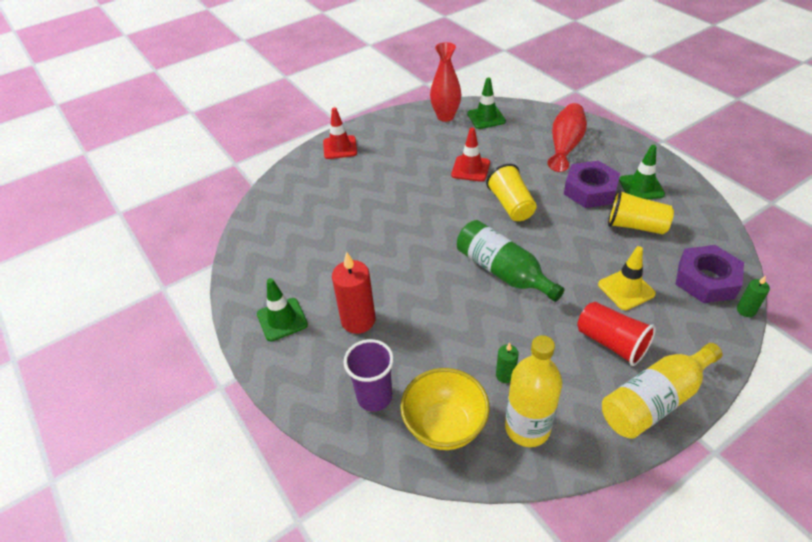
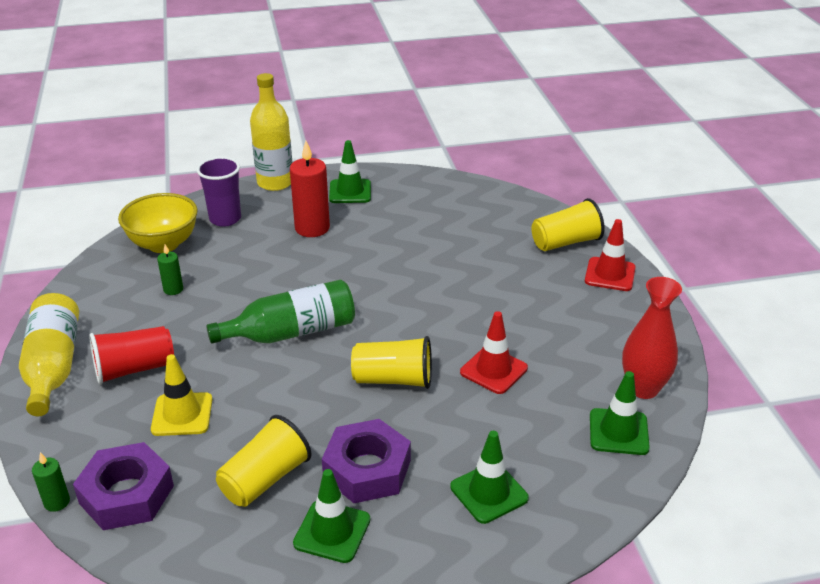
camera: 110 degrees right, 10 degrees down
(309, 173) = (565, 242): none -> yellow cup
(527, 427) = (116, 283): yellow bottle -> yellow bottle (275, 182)
(565, 146) = (489, 492): red vase -> green traffic cone

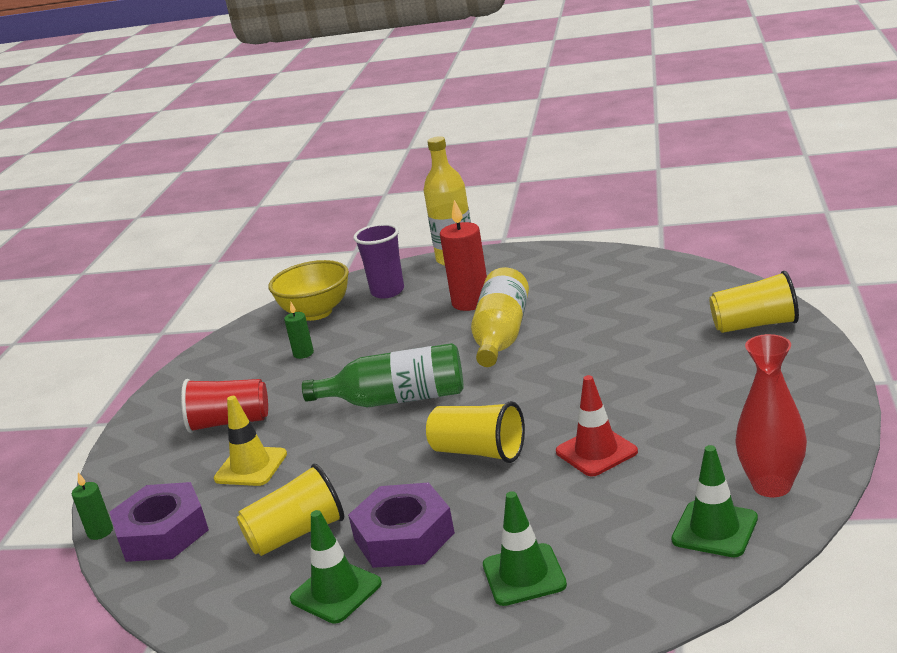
camera: 25 degrees right, 10 degrees down
(53, 367) = (160, 415): yellow bottle -> yellow bottle (501, 336)
(350, 192) = (530, 268): green traffic cone -> none
(610, 274) = (794, 361): red traffic cone -> none

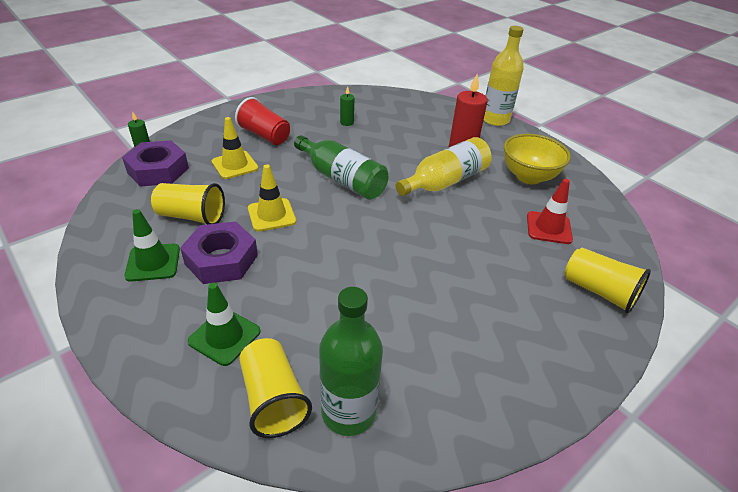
camera: 35 degrees right, 15 degrees up
(316, 313) = (386, 105): yellow bowl -> yellow bowl (528, 177)
(382, 472) = (271, 215): none -> yellow traffic cone
(387, 291) = (434, 115): purple cup -> none
(479, 452) = (325, 242): yellow cup -> yellow cup (273, 398)
(596, 452) = (375, 295): red traffic cone -> red traffic cone (548, 228)
(714, 529) = (348, 412): green traffic cone -> green bottle
(772, 486) = (427, 417): red vase -> none

